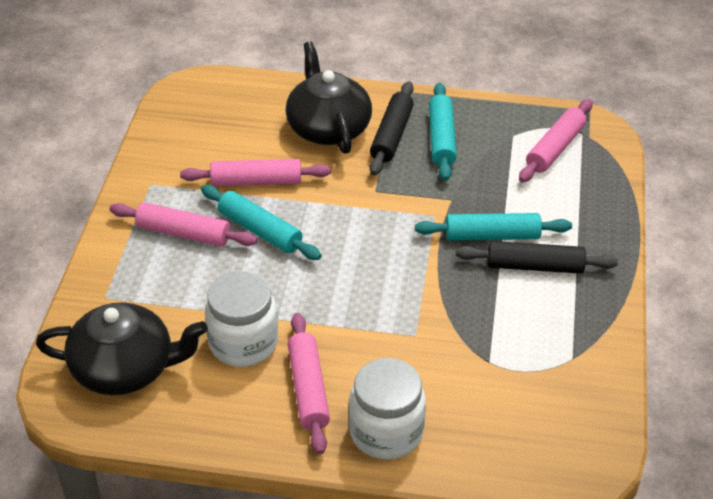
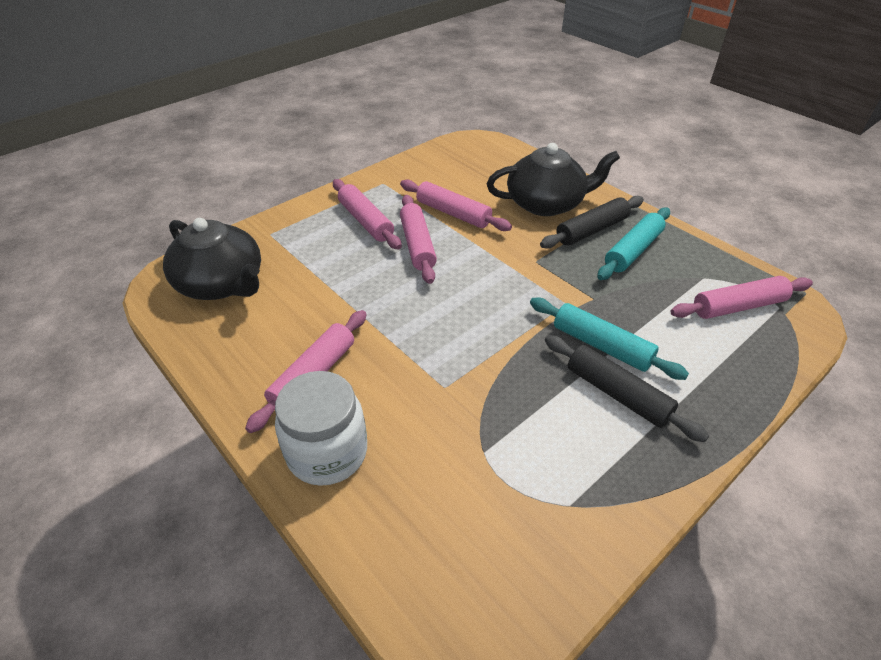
camera: 40 degrees right, 0 degrees up
(243, 343) = (312, 313): white jar -> none
(260, 230) = (417, 245): turquoise rolling pin -> pink rolling pin
(328, 128) = (546, 203): black teapot -> black teapot turned 60 degrees clockwise

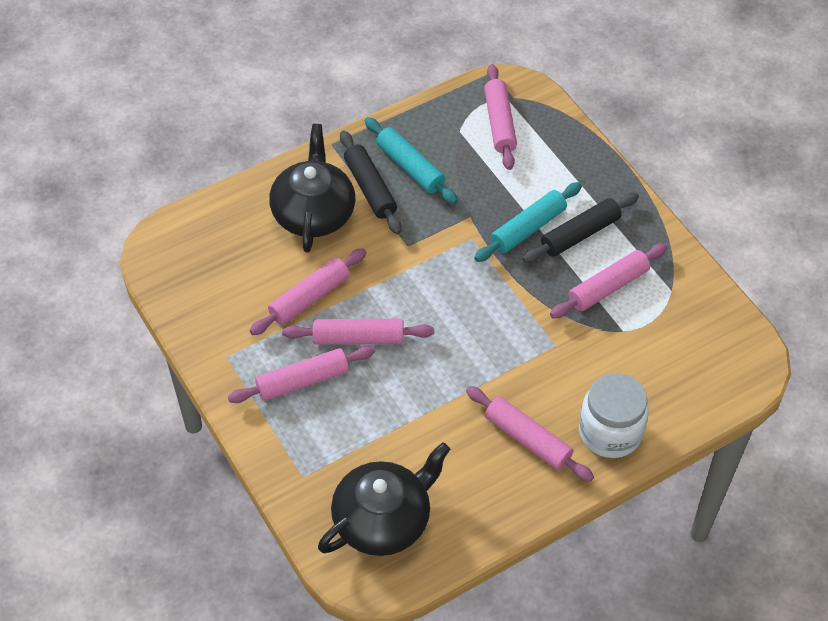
camera: 80 degrees left, 10 degrees up
(547, 430) = (608, 287): none -> pink rolling pin

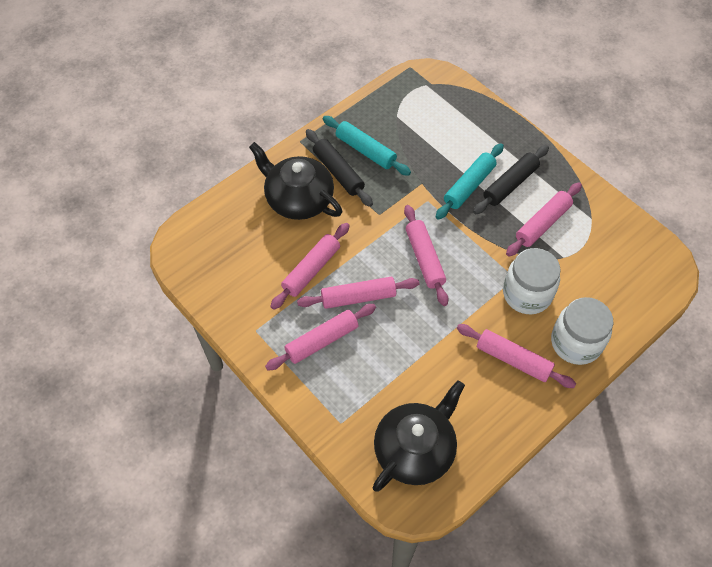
camera: 10 degrees left, 5 degrees up
(313, 213) = (298, 199): black teapot -> black teapot turned 45 degrees counterclockwise
(499, 123) = (426, 105): pink rolling pin -> pink rolling pin (424, 259)
(565, 366) = (527, 294): none -> white jar

